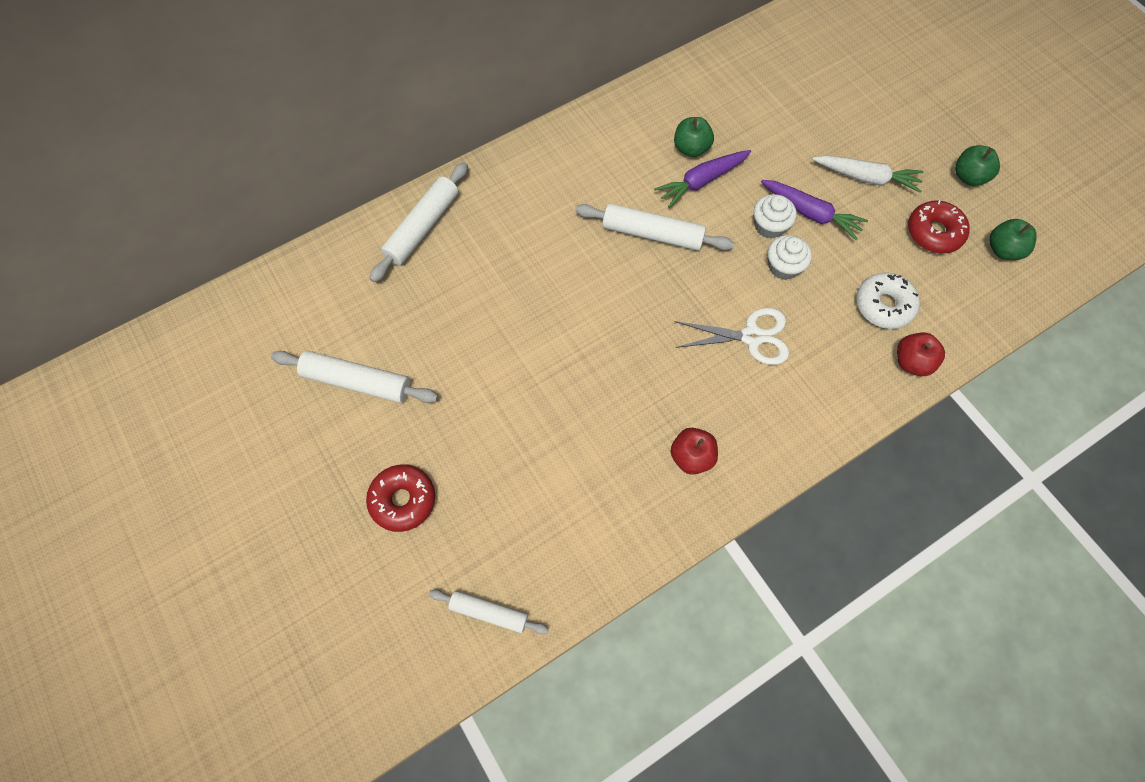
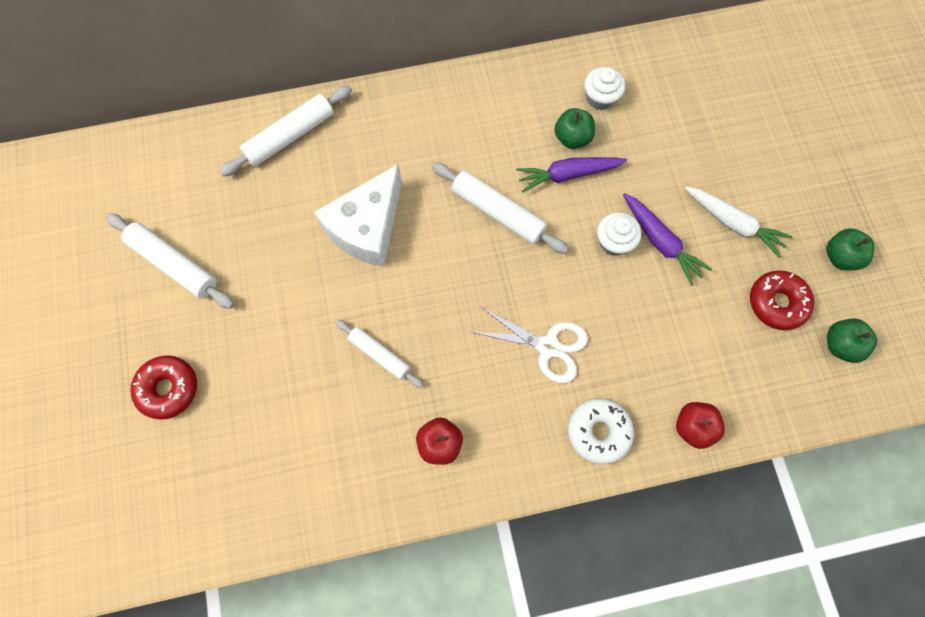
camera: 20 degrees right, 5 degrees up
(489, 612) = (199, 520): white rolling pin -> white rolling pin (379, 355)
(535, 286) = (367, 227): none -> white cheese
(783, 266) = (609, 287): white cupcake -> white cupcake (600, 98)
(883, 305) = (691, 360): white donut -> white donut (598, 432)

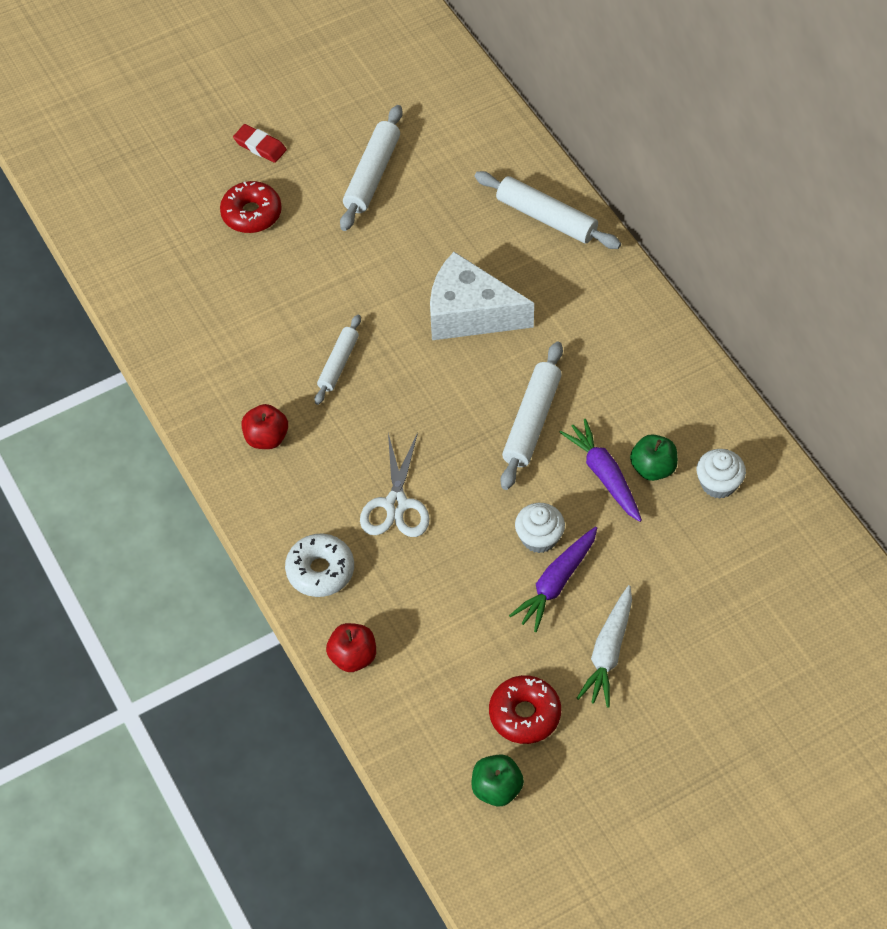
camera: 75 degrees right, 15 degrees down
(87, 358) = (260, 146): none -> red eraser
(840, 256) = (609, 773): green apple -> none

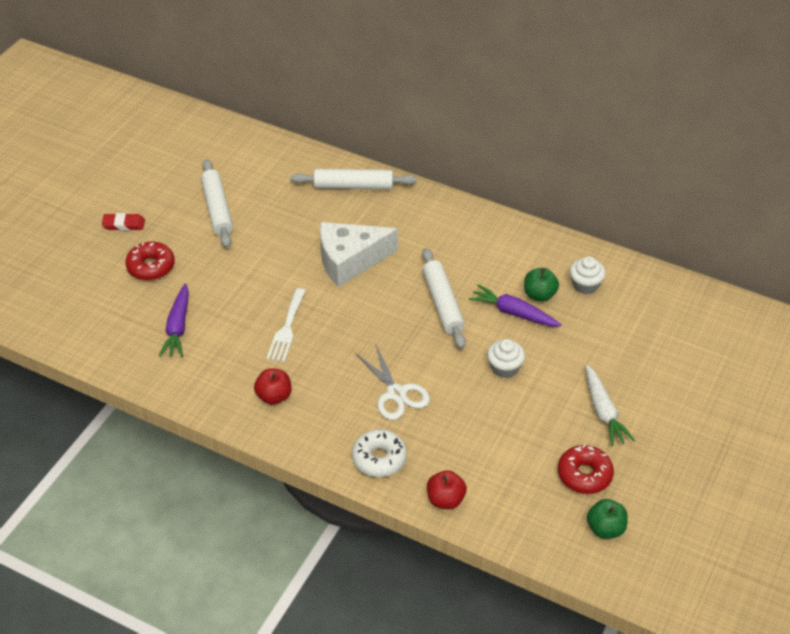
camera: 35 degrees left, 10 degrees down
(338, 364) = (287, 329): white rolling pin -> white fork
(556, 583) = (537, 388): purple carrot -> purple carrot (178, 327)

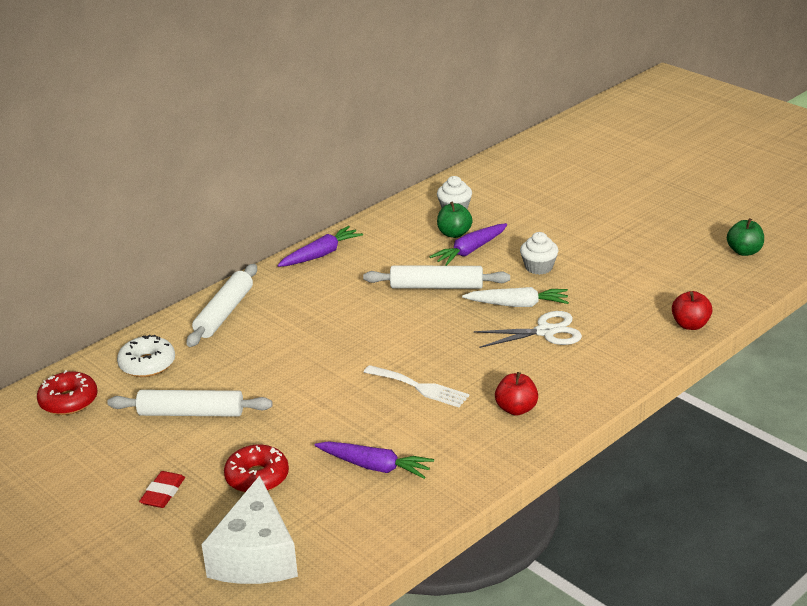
camera: 70 degrees left, 15 degrees down
(350, 260) = (340, 332): white cheese -> white cheese (255, 555)
(379, 458) = (627, 354): white donut -> white donut (147, 364)
(465, 216) = (321, 254): none -> purple carrot
(584, 475) = (682, 250): red donut -> red donut (68, 401)
(603, 411) = (613, 229): white carrot -> white carrot (517, 305)

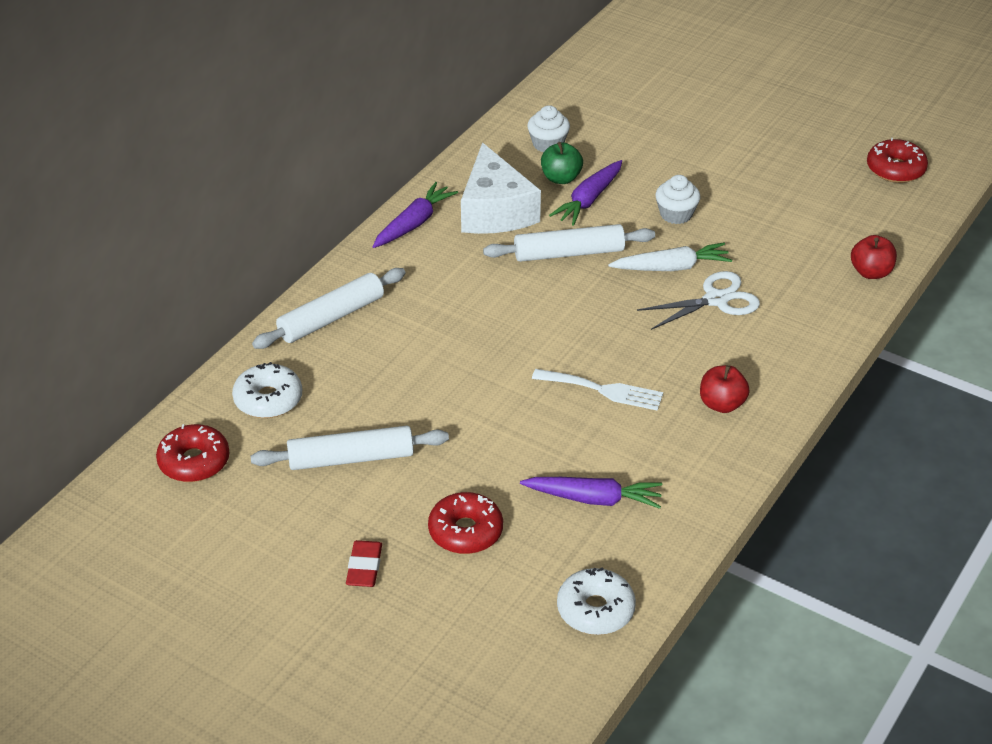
camera: 15 degrees left, 10 degrees up
(224, 313) = (331, 318): white rolling pin -> white rolling pin turned 45 degrees clockwise
(255, 555) = (506, 630): white cheese -> white cheese (495, 210)
(337, 550) = (595, 610): none -> white donut
(744, 251) = (895, 169): green apple -> red donut

